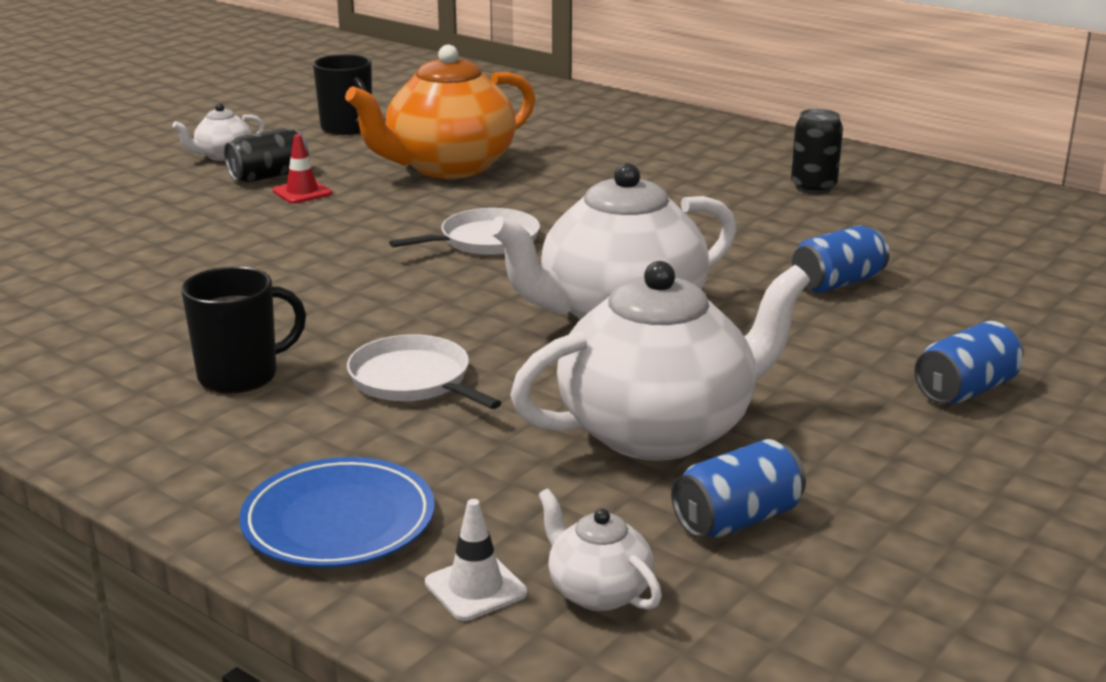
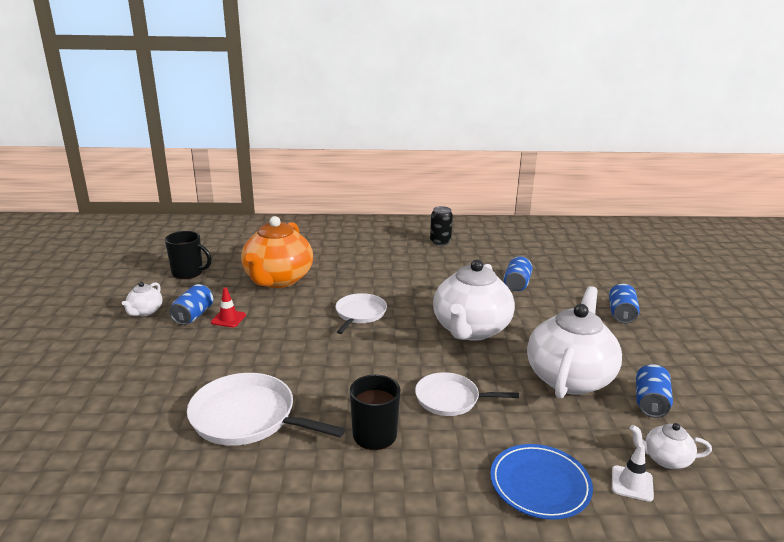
camera: 40 degrees left, 0 degrees up
(136, 299) = (248, 417): none -> white pan
(269, 176) = (193, 315): black can -> blue can

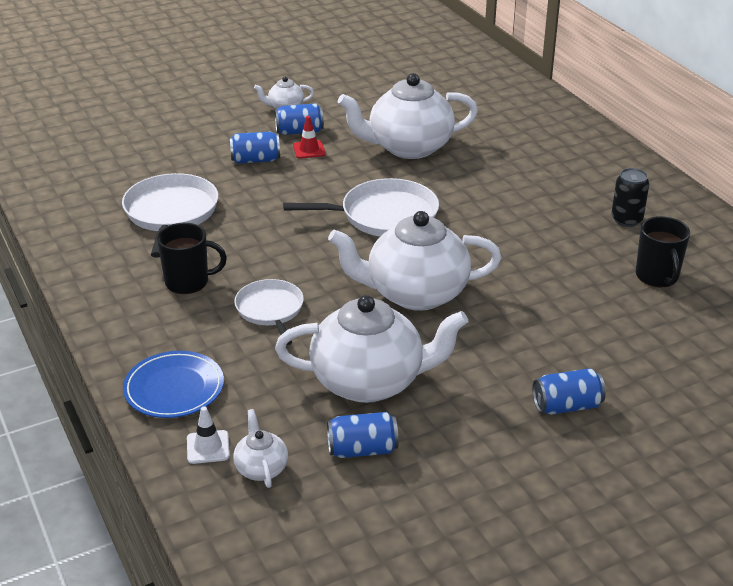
camera: 65 degrees right, 10 degrees up
(188, 273) = (373, 98): black mug -> black mug (657, 276)
(278, 280) = (408, 147): orange teapot -> white teapot
(360, 314) = (384, 215): white pan -> white pan, size x1.55
(517, 284) = (566, 304): blue can -> blue can (255, 160)

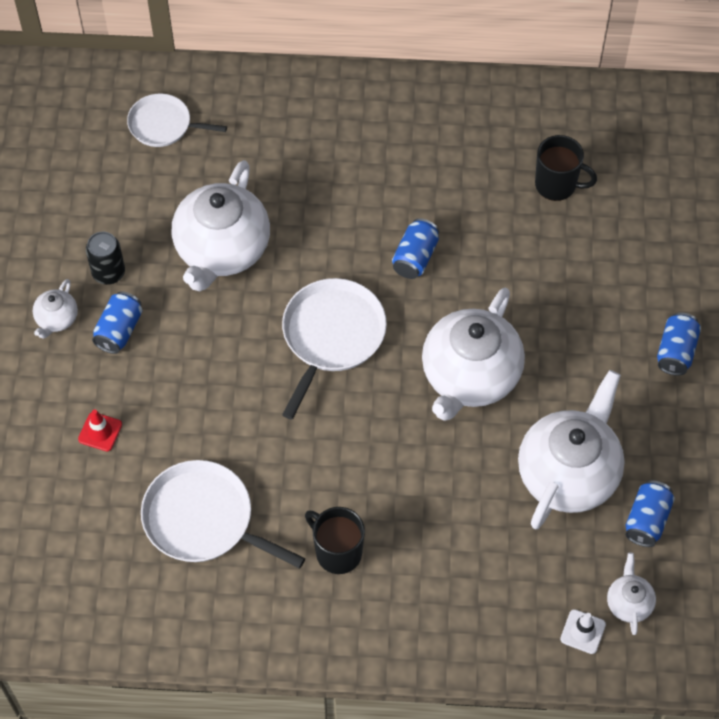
camera: 60 degrees left, 25 degrees up
(174, 389) = (492, 627): blue plate -> none
(188, 282) = (337, 552): black mug -> black mug turned 75 degrees counterclockwise
(255, 160) = (150, 398): blue can -> blue can (415, 257)
(261, 468) = (629, 603): white teapot -> white teapot turned 75 degrees clockwise
(270, 310) = (424, 502): white pan -> white pan (163, 125)
(309, 150) = (164, 339): red traffic cone -> red traffic cone (100, 432)
(626, 219) = (463, 152): black can -> black can (108, 273)

